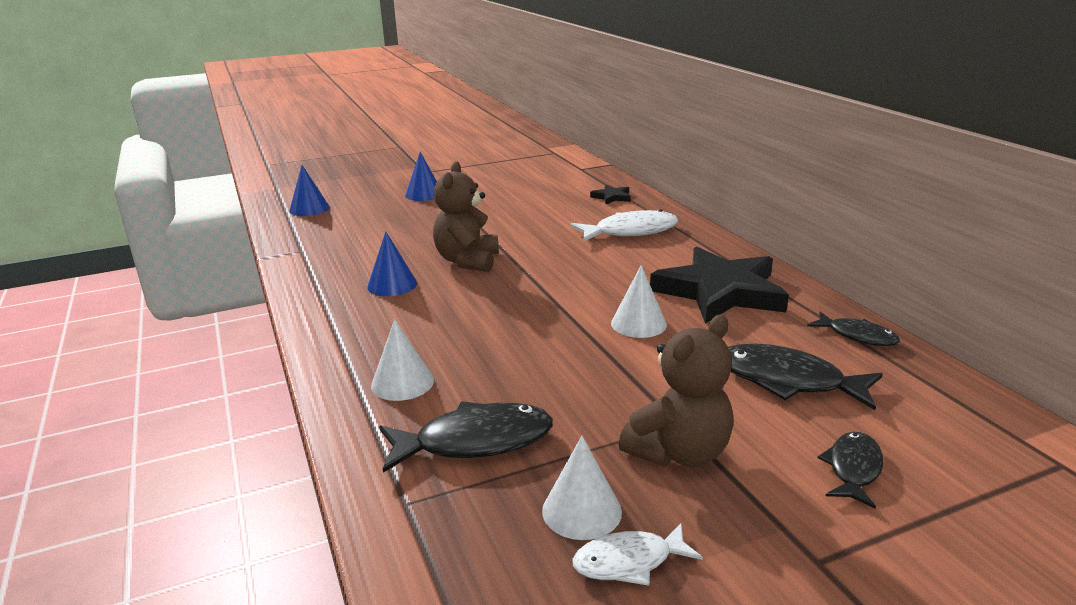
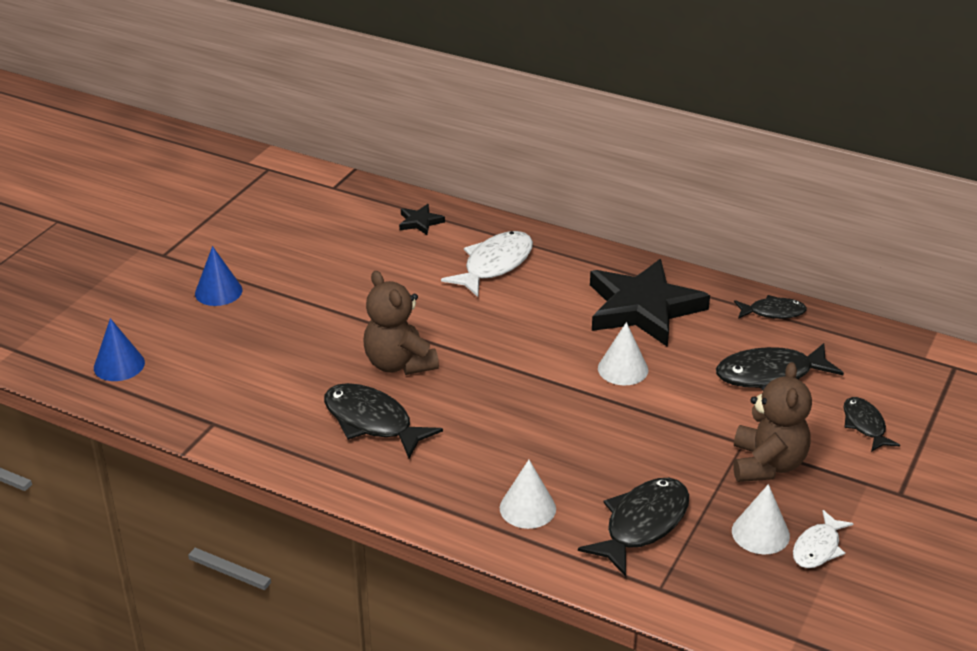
camera: 40 degrees left, 10 degrees up
(392, 285) = (372, 422): blue cone -> black fish

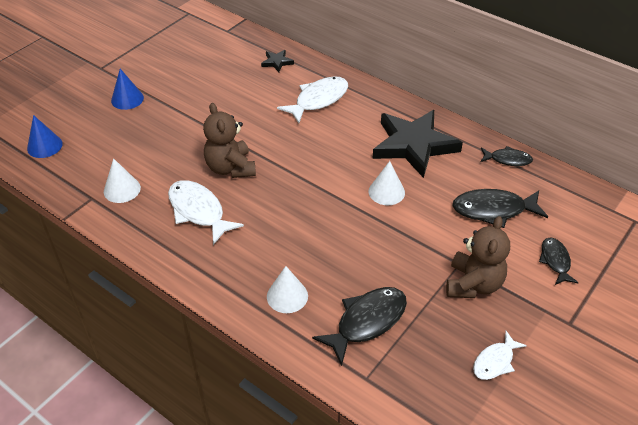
camera: 10 degrees right, 10 degrees up
(372, 422) = (198, 211): black fish -> white fish
(760, 533) = (454, 342): white cone -> white cone (122, 189)

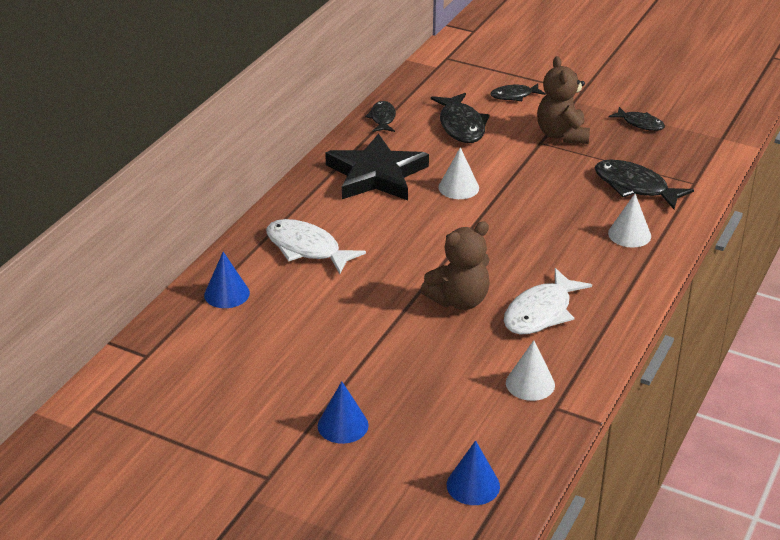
camera: 100 degrees left, 10 degrees down
(277, 62) = (227, 294): black star -> blue cone
(473, 284) = (562, 135): brown teddy bear -> brown teddy bear turned 105 degrees counterclockwise
(495, 361) = (640, 124): white fish -> black fish

